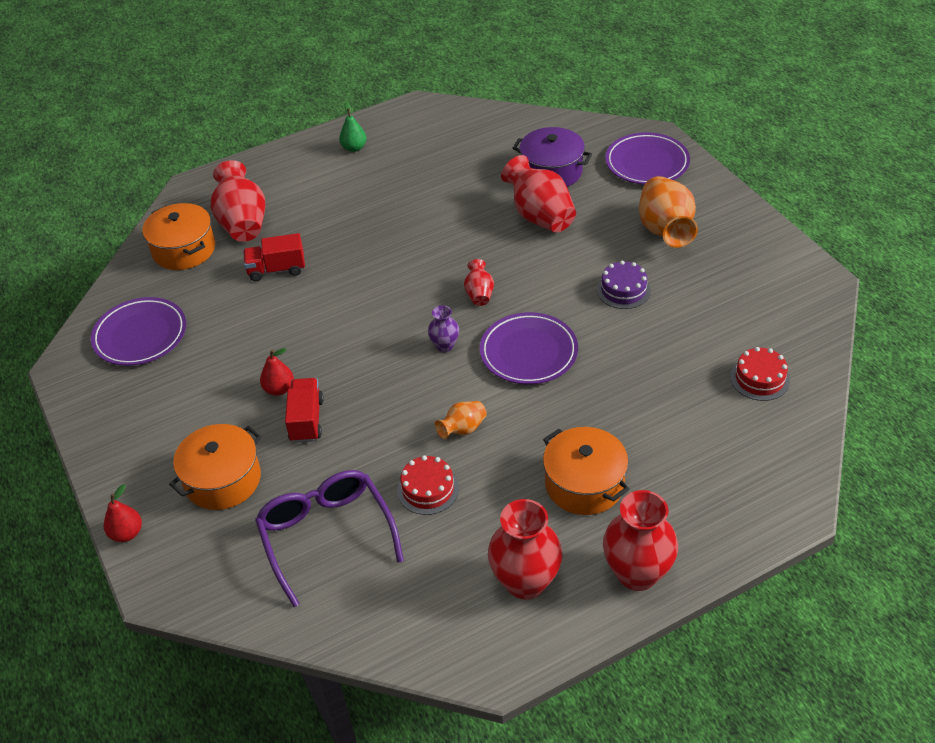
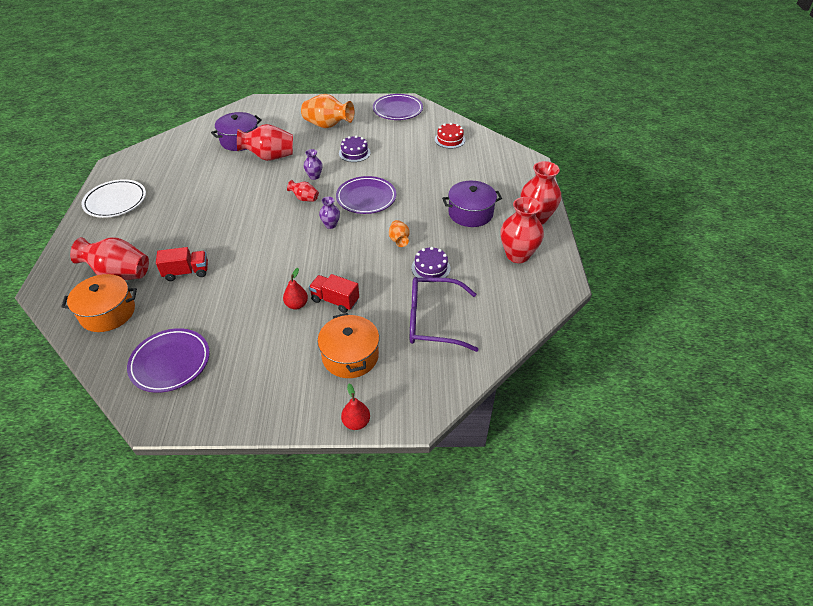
camera: 65 degrees left, 0 degrees up
(276, 270) = (186, 272): red truck -> red truck turned 120 degrees counterclockwise
(354, 148) = (115, 201): green pear -> white plate
(428, 489) = (430, 268): red cake -> purple cake
(534, 278) = (314, 176): none -> purple vase
(584, 484) = (470, 213): orange pot -> purple pot
(647, 163) = (273, 112): purple plate -> purple plate (397, 110)

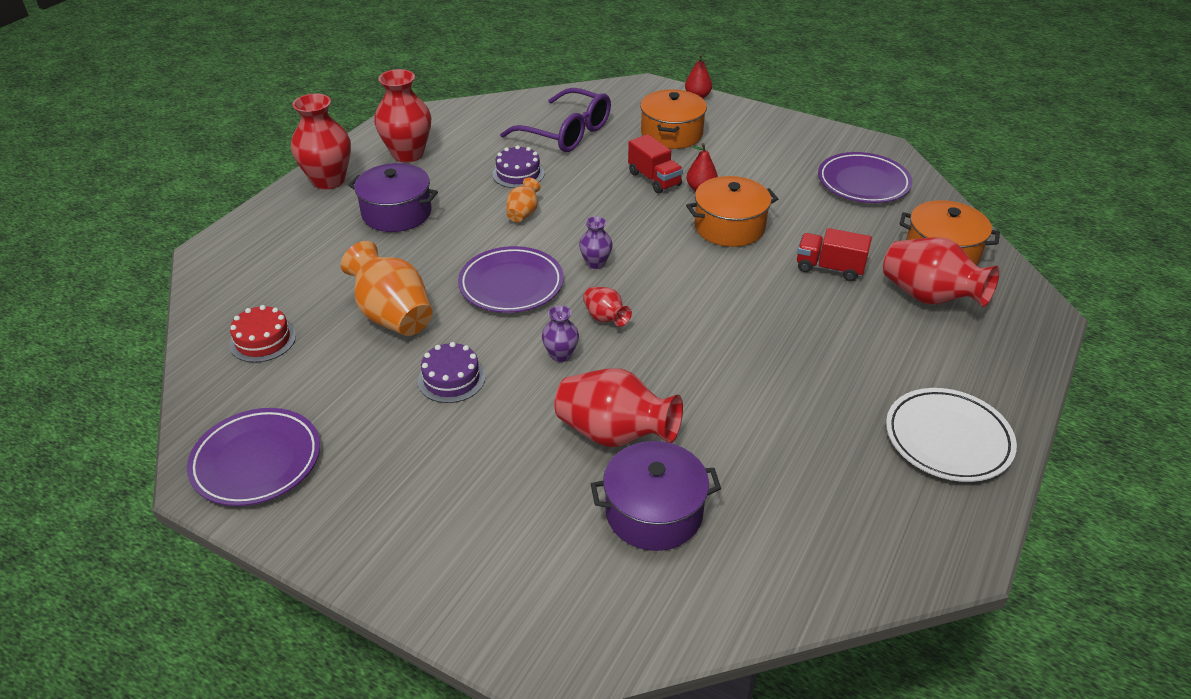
camera: 150 degrees left, 5 degrees down
(262, 279) = (729, 227): none -> orange pot
(328, 125) = (439, 477): orange vase -> orange vase (393, 316)

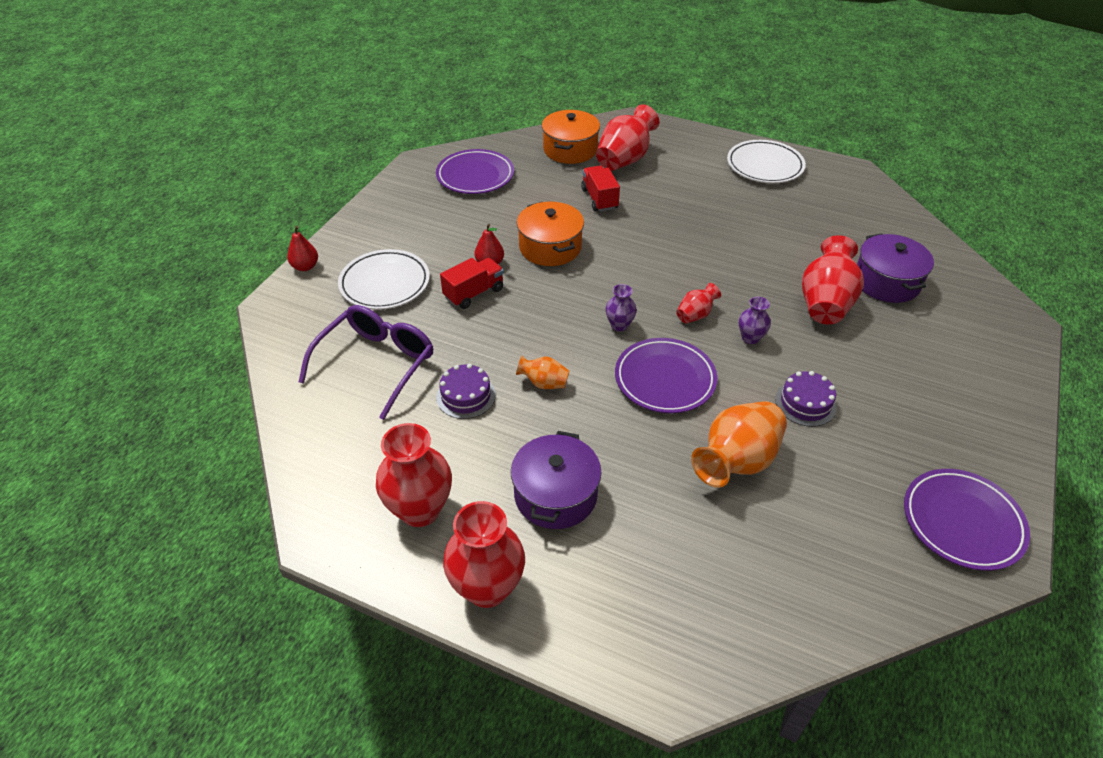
camera: 95 degrees left, 5 degrees up
(263, 340) = (810, 568): red cake -> none
(671, 134) = (385, 283): orange pot -> white plate
(829, 268) = (599, 199): red truck -> red truck turned 150 degrees clockwise

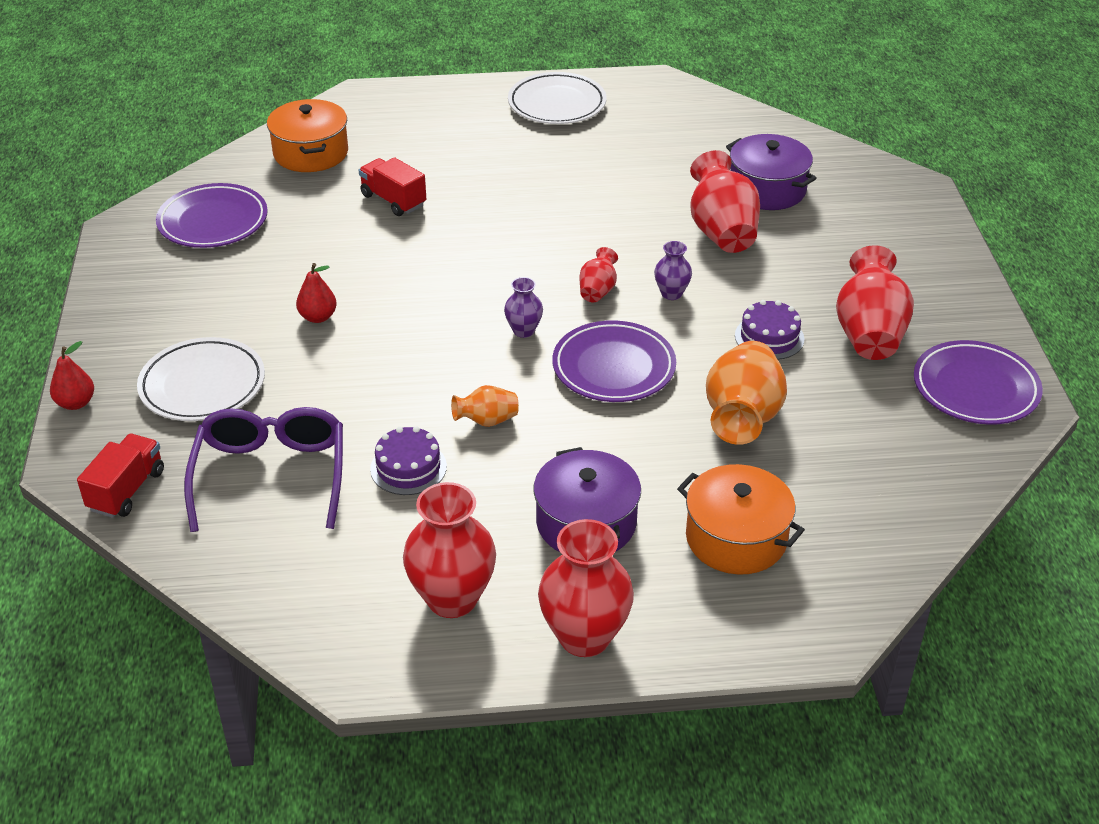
camera: 30 degrees left, 5 degrees down
(474, 293) = (326, 356): red truck -> red truck (126, 490)
(550, 247) = (377, 274): orange pot -> orange pot (736, 538)
(625, 159) = (388, 145): red vase -> red vase (869, 333)

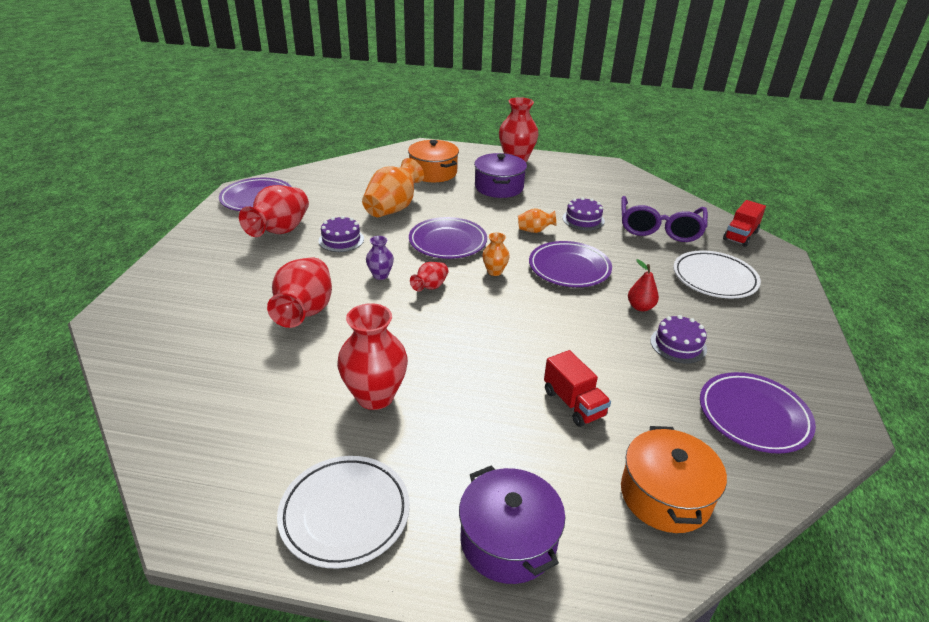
camera: 165 degrees left, 5 degrees down
(76, 403) = (797, 283): red pear -> none
(276, 277) = (678, 345): none -> purple cake
(419, 358) = (569, 268): none -> purple plate
(452, 598) = (569, 176): red vase -> red vase (375, 396)
(523, 330) = (494, 271): purple vase -> orange vase
(767, 189) = (230, 341): purple pot -> purple pot (508, 540)

